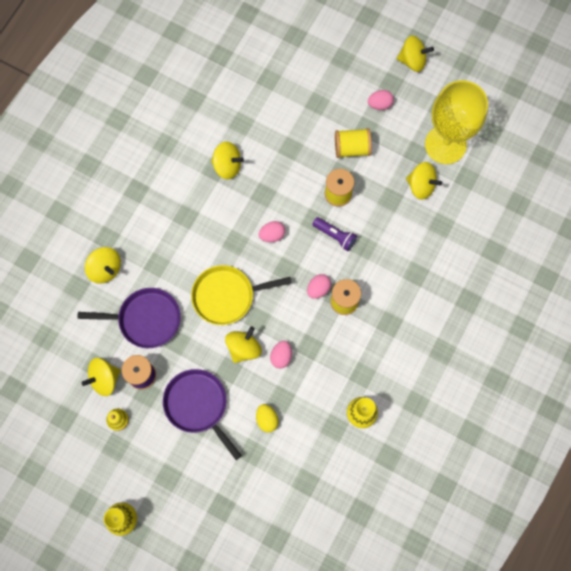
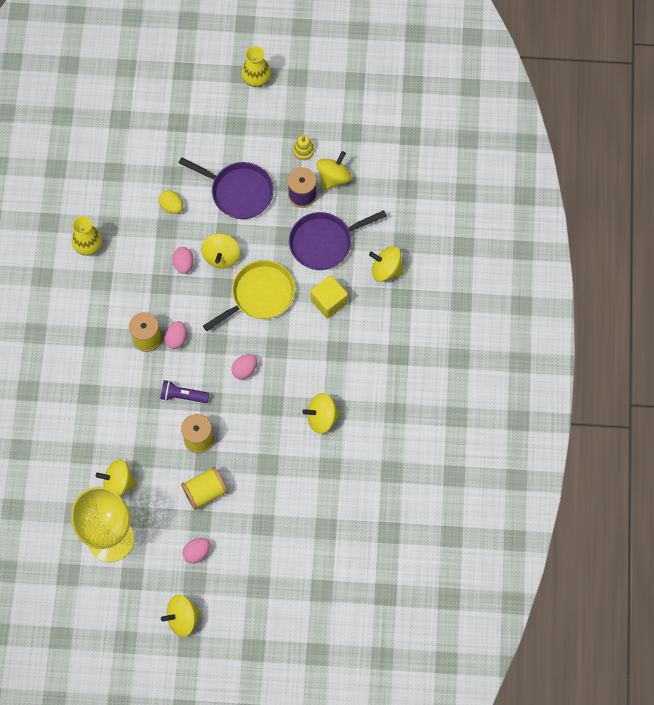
camera: 155 degrees right, 5 degrees down
(170, 263) = (329, 301): none -> yellow cube

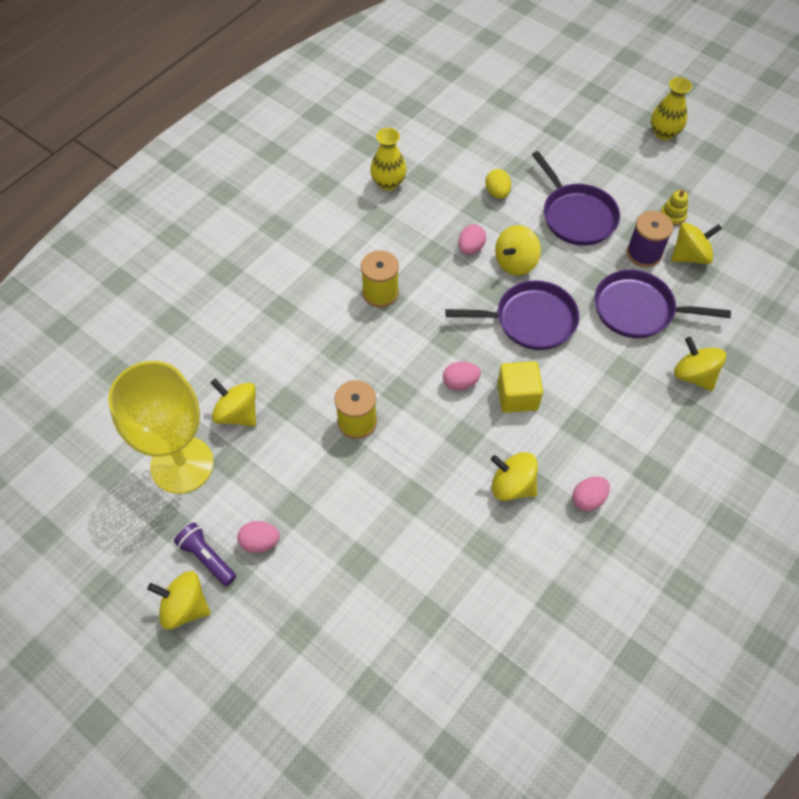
camera: 35 degrees right, 10 degrees down
(176, 339) = (410, 311): pink egg -> pink egg (588, 499)
(183, 396) = (374, 368): purple flashlight -> purple flashlight (207, 558)
(205, 492) = (321, 482): yellow spool -> none
(260, 295) = (531, 320): yellow pan -> purple pan
(329, 301) = (604, 370): yellow cube -> yellow cube (517, 396)

